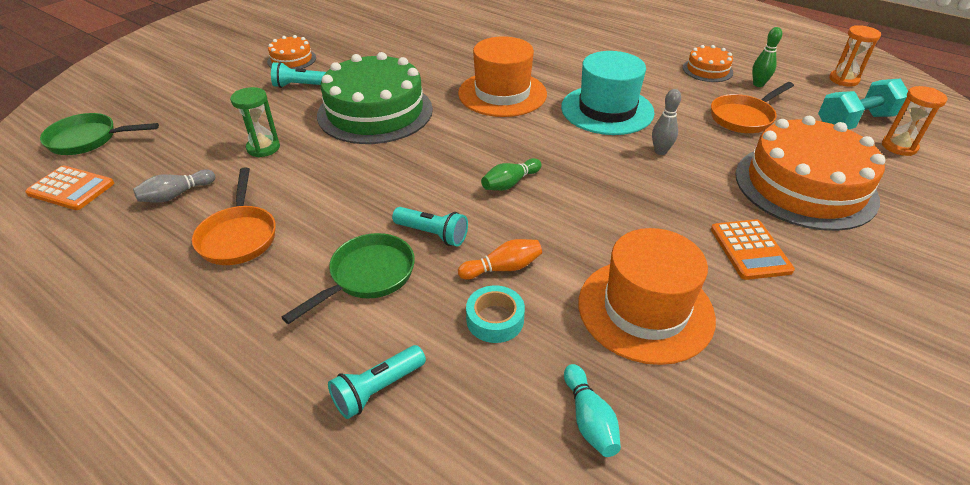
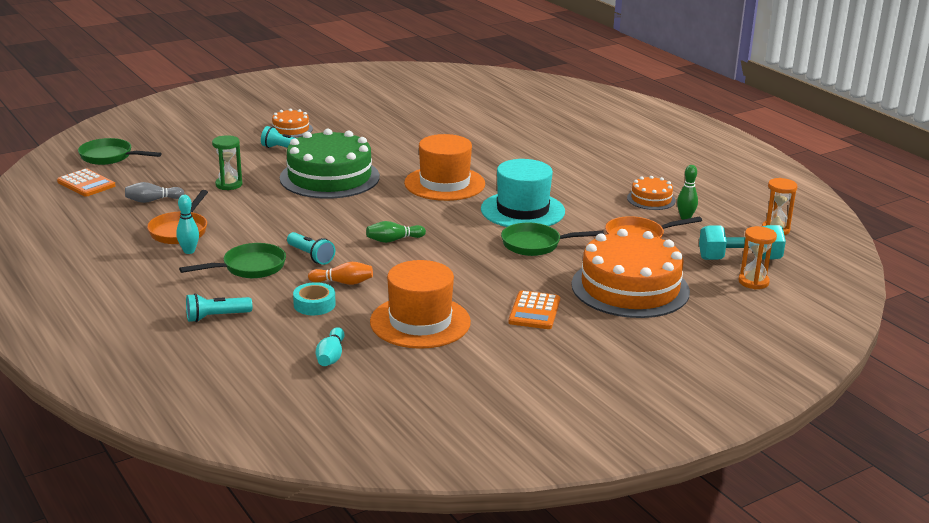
camera: 20 degrees right, 15 degrees down
(269, 269) = (189, 251): none -> turquoise bowling pin
(660, 151) = (536, 245): grey bowling pin -> green pan

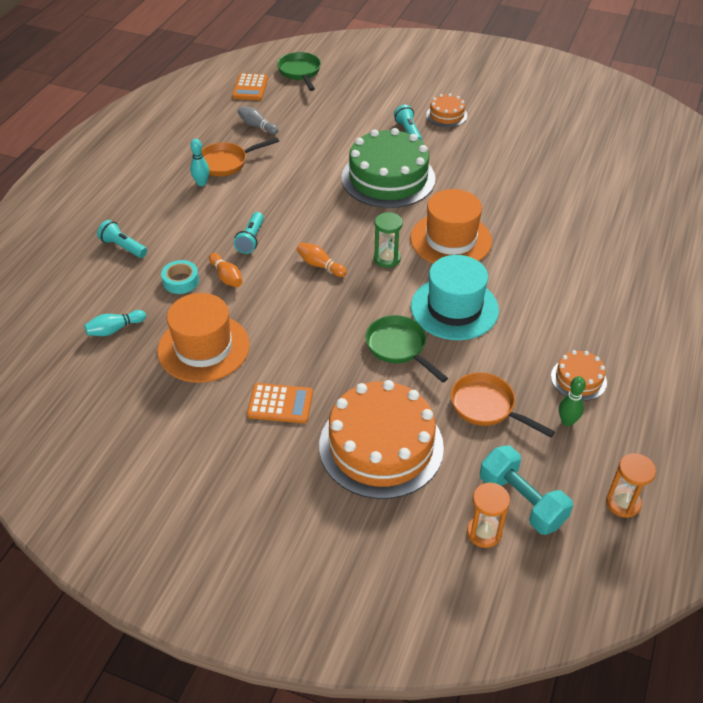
camera: 55 degrees right, 20 degrees up
(229, 185) = (319, 142): green hourglass -> green hourglass (387, 259)
(249, 267) = (205, 222): green pan -> none
(393, 240) = (320, 265): green bowling pin -> orange bowling pin
(534, 311) = (280, 404): orange calculator -> orange calculator turned 150 degrees counterclockwise

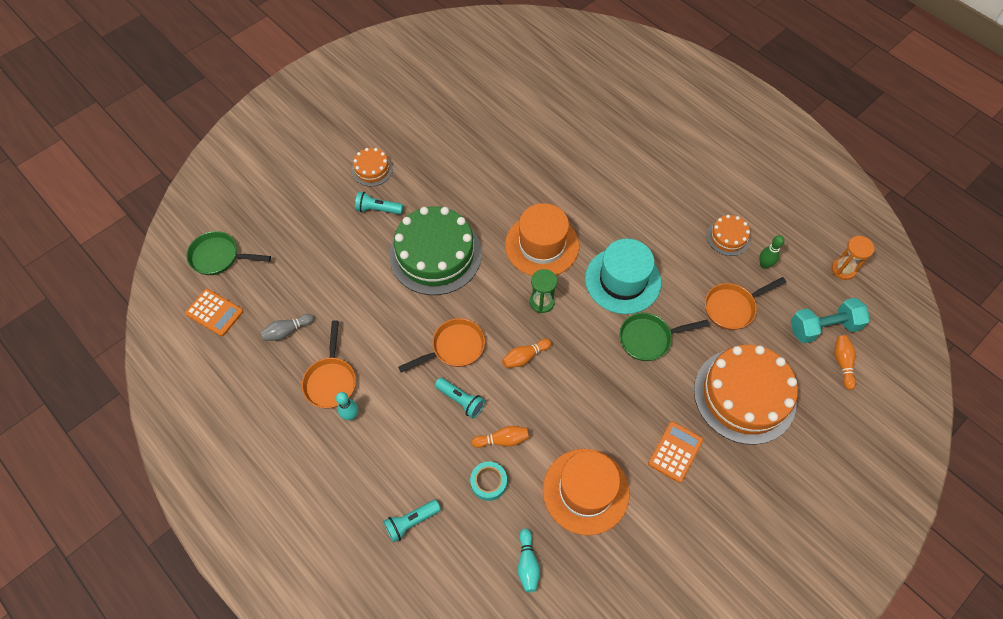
camera: 65 degrees left, 15 degrees up
(301, 219) = (454, 347): none -> orange pan
(484, 532) = (842, 363): orange hourglass -> orange bowling pin

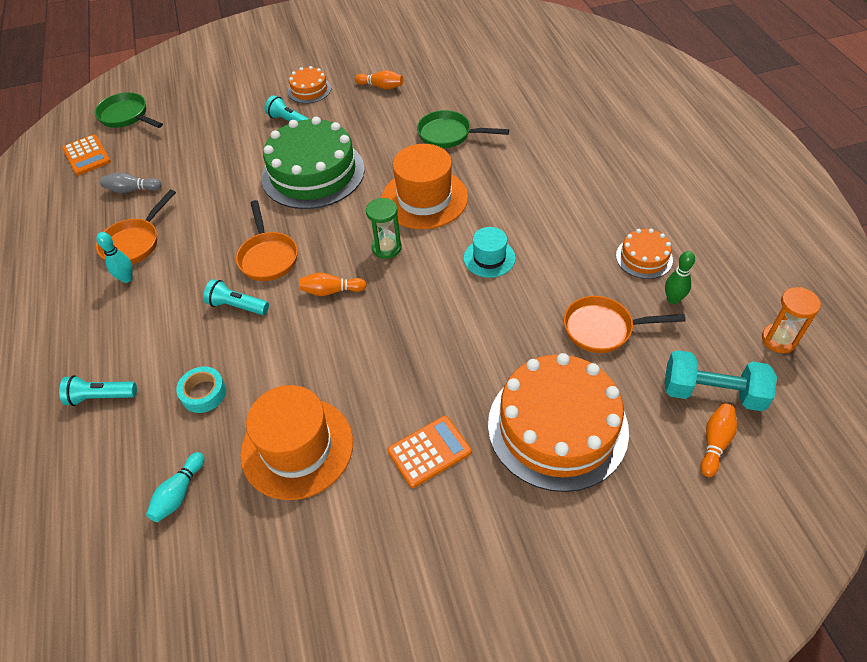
camera: 30 degrees right, 10 degrees down
(454, 347) = (268, 257): orange pan -> orange pan turned 75 degrees clockwise
(461, 400) = (237, 306): turquoise flashlight -> turquoise flashlight turned 135 degrees clockwise
(502, 440) = (249, 359): orange bowling pin -> orange bowling pin (381, 86)
(622, 280) = (489, 258): turquoise hat -> turquoise hat, size x0.55
(649, 339) = (479, 324): green pan -> green pan (449, 135)

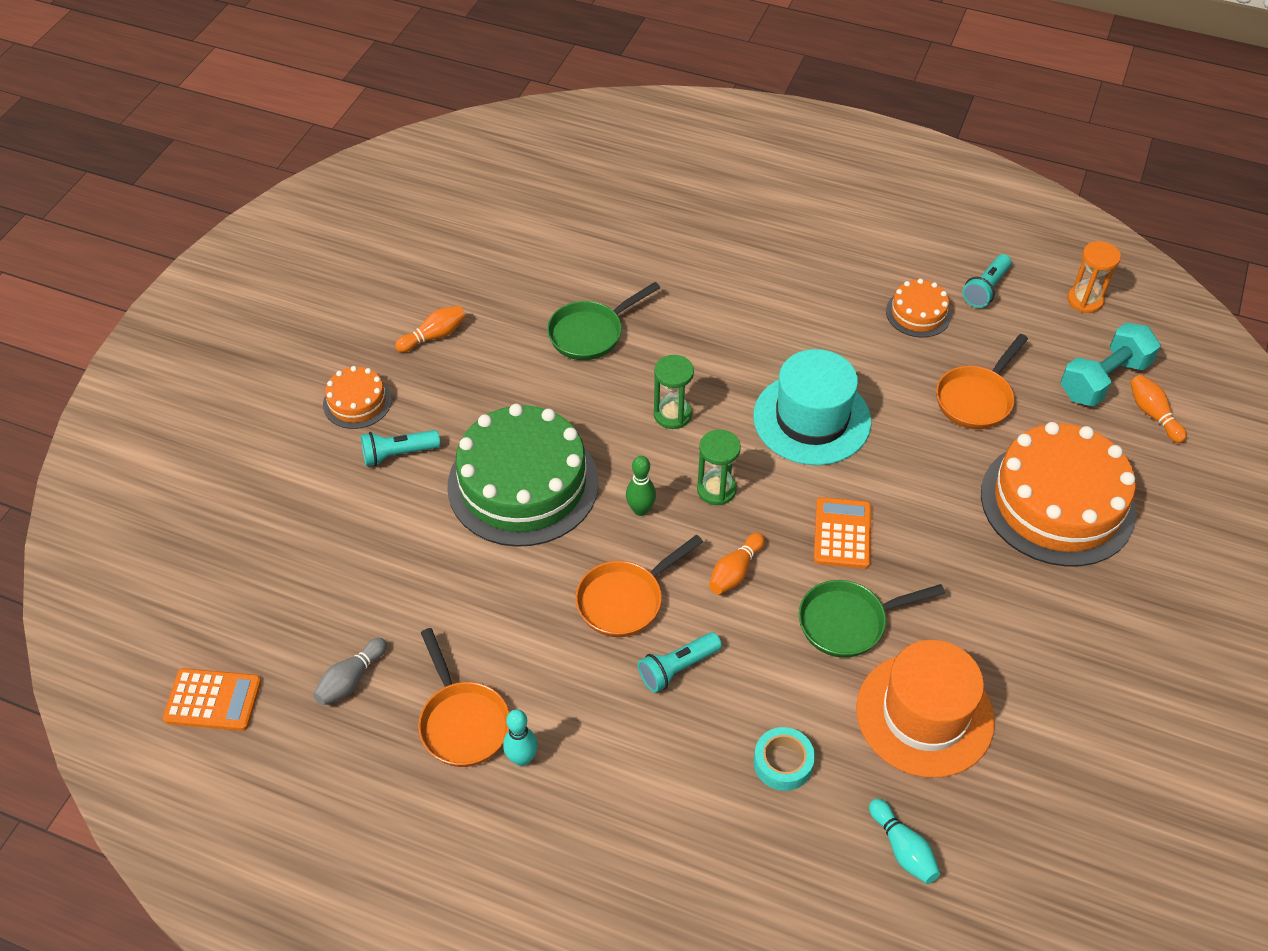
camera: 55 degrees left, 0 degrees up
(101, 397) = (701, 869): turquoise flashlight -> turquoise flashlight (985, 289)
(126, 116) = (174, 616): green pan -> green pan (848, 622)
(268, 257) = (625, 600): orange pan -> orange pan turned 120 degrees clockwise
(424, 198) = (672, 415): orange hat -> green hourglass
(429, 452) = (1012, 611): orange calculator -> orange calculator (842, 533)
(489, 258) = (811, 419): turquoise hat -> turquoise hat, size x1.81
(673, 299) = (984, 330): green bowling pin -> green bowling pin (640, 510)

